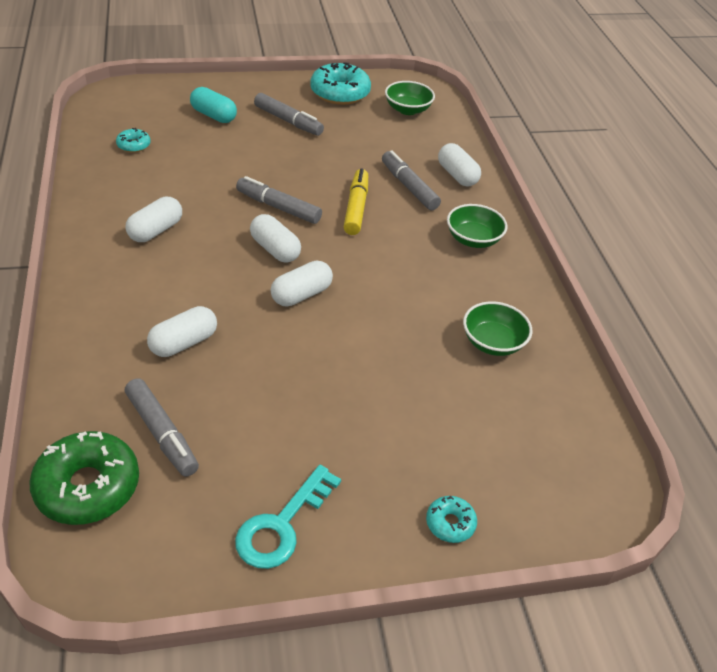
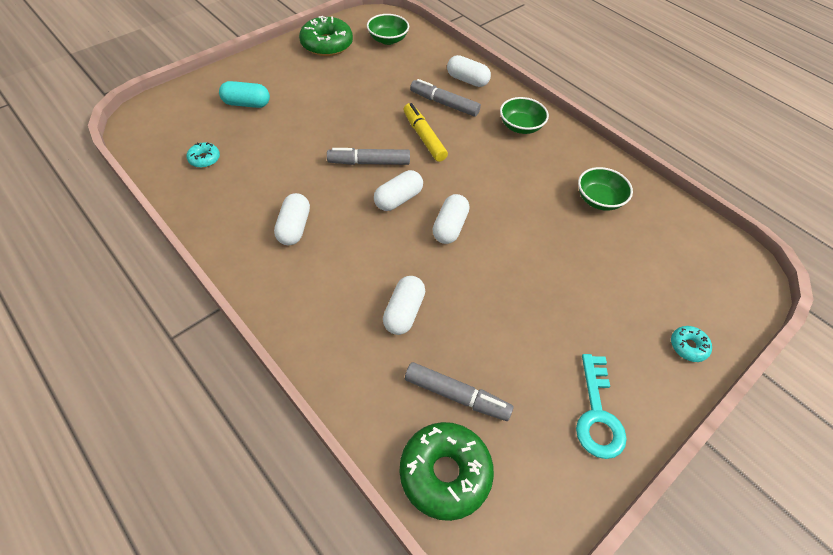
camera: 30 degrees left, 10 degrees up
(275, 249) = (398, 199): white capsule -> white capsule turned 60 degrees counterclockwise
(288, 121) = (310, 85): grey marker -> none
(340, 93) = (327, 44): turquoise donut -> green donut

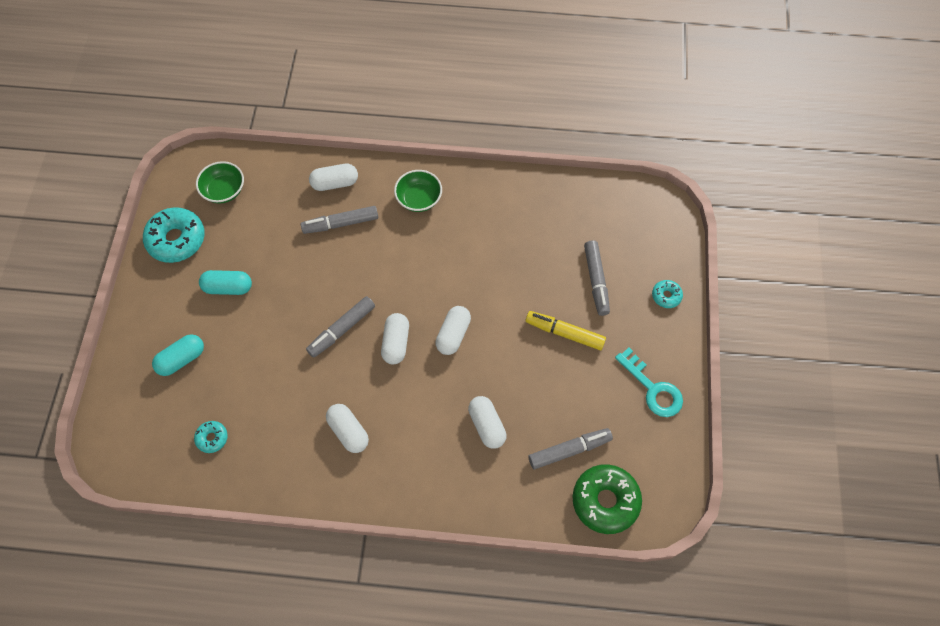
camera: 40 degrees left, 10 degrees up
(325, 87) = (228, 287): none -> turquoise capsule
(327, 44) = (176, 240): green donut -> turquoise donut
(424, 137) = (358, 271): yellow marker -> yellow marker (564, 333)
(450, 227) = (453, 334): white capsule -> white capsule turned 45 degrees clockwise
(599, 199) = (529, 223): green bowl -> none
(623, 282) = (596, 281): none -> grey marker

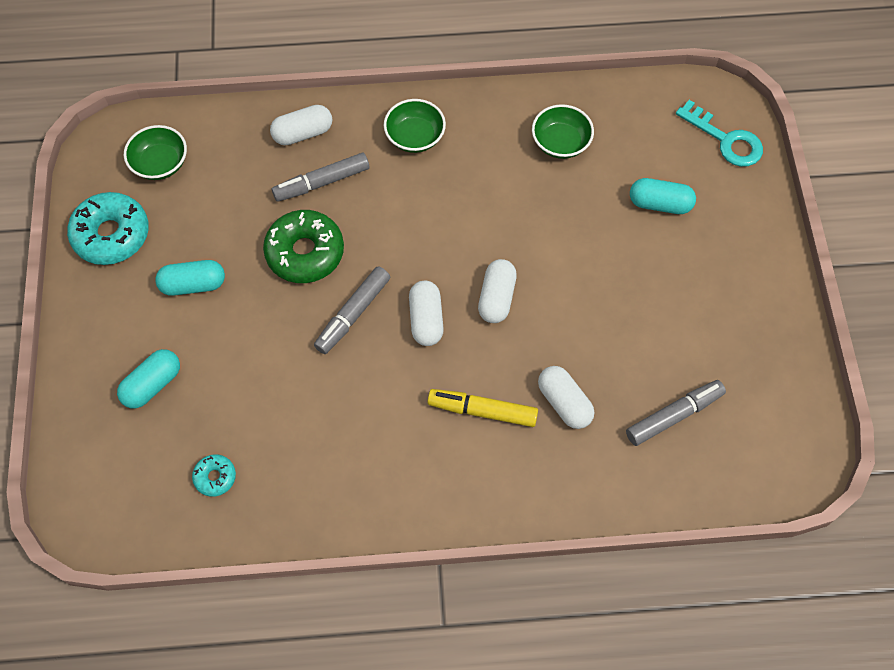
camera: 10 degrees left, 0 degrees up
(348, 431) = (390, 439): white capsule -> none
(529, 220) = (560, 143): none -> green bowl
(564, 333) = (635, 273): yellow marker -> yellow marker (482, 411)
(596, 281) = (660, 204): grey marker -> turquoise capsule
(605, 501) = (732, 470): green donut -> green donut (305, 252)
(653, 388) = (759, 324): turquoise key -> turquoise key (725, 140)
(666, 296) = (750, 209): turquoise donut -> none

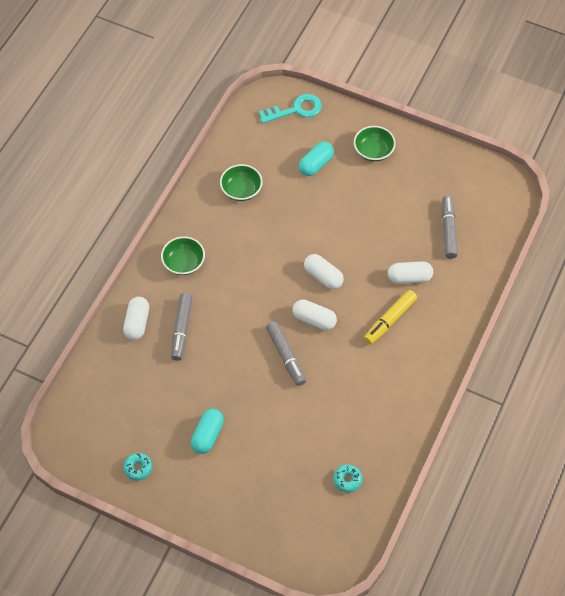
camera: 60 degrees left, 5 degrees down
(111, 235) = (138, 468): turquoise donut -> turquoise donut, size x0.49
(152, 384) = (264, 489): turquoise capsule -> none
(160, 163) = (102, 416): green bowl -> green bowl (373, 151)
(305, 252) = (226, 362): green donut -> none

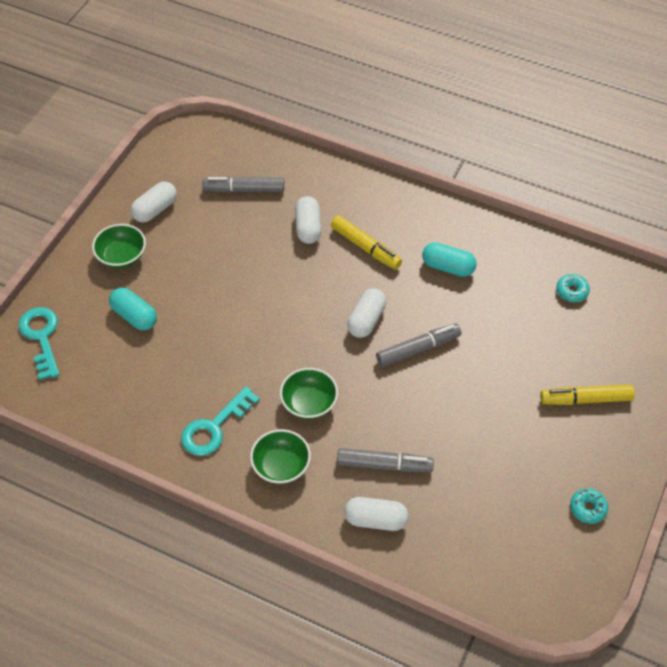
camera: 90 degrees left, 5 degrees down
(207, 435) = (533, 431): turquoise capsule -> turquoise capsule (448, 267)
(217, 220) = (214, 427): none -> turquoise key
(236, 478) = (585, 399): none -> yellow marker
(241, 190) = (167, 399): green bowl -> green bowl (309, 403)
(323, 276) = (305, 310): white capsule -> white capsule (155, 210)

